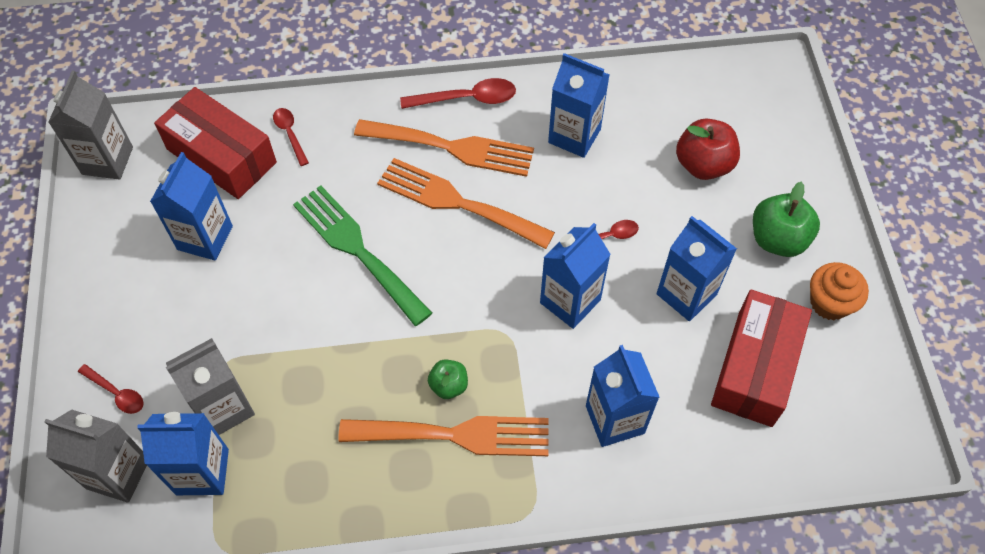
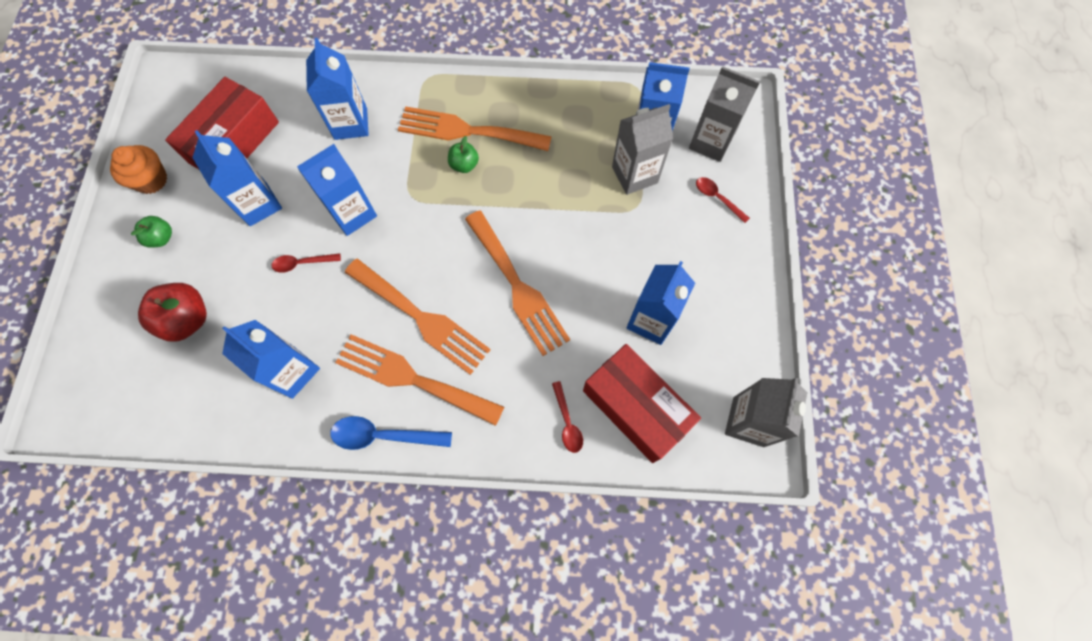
camera: 170 degrees left, 10 degrees up
(357, 249) = (518, 287): green fork -> orange fork
(467, 99) = (383, 435): red spoon -> blue spoon
(778, 239) = (161, 238): green apple -> green apple, size x0.58

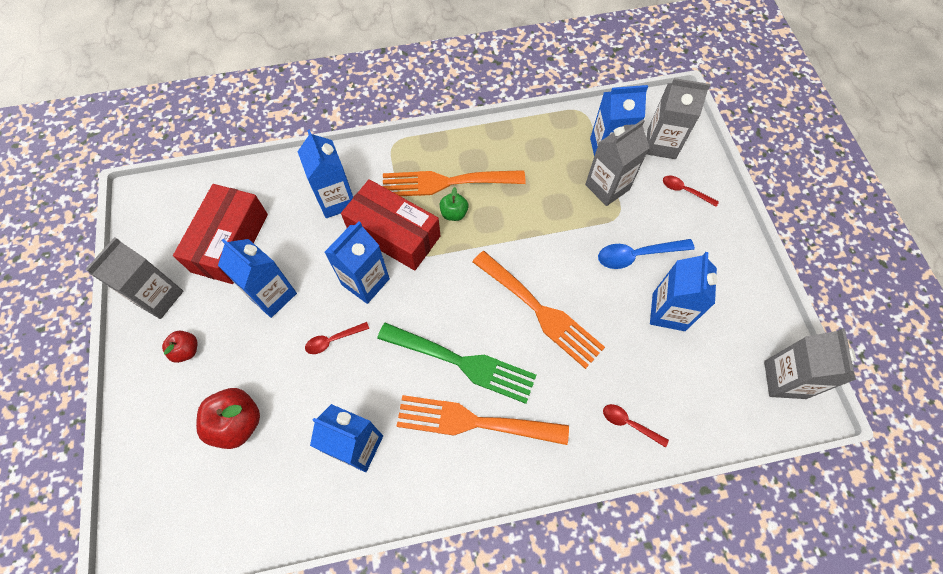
camera: 15 degrees left, 5 degrees down
(151, 180) = (159, 297): orange cupcake -> grey carton
(161, 238) = (186, 350): green apple -> red apple
(383, 435) = (465, 483): blue spoon -> blue spoon (637, 255)
(422, 318) = (463, 363): orange fork -> green fork
(567, 422) = (629, 424): red spoon -> red spoon turned 150 degrees clockwise
(636, 407) = (684, 393): red box -> red box (394, 234)

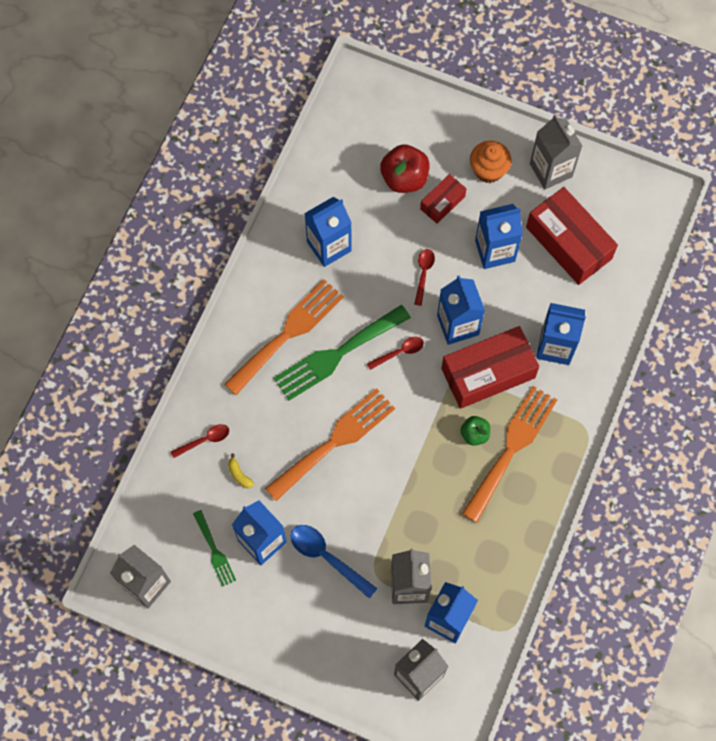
camera: 125 degrees right, 5 degrees up
(186, 350) = (488, 170): red apple -> orange cupcake
(246, 370) = (442, 202): none -> red box
(541, 312) = (335, 441): orange fork -> orange fork turned 150 degrees clockwise
(633, 370) = (239, 474): none -> yellow banana
(637, 255) = (327, 557): blue spoon -> blue spoon turned 75 degrees counterclockwise
(684, 191) = (356, 653): red spoon -> red spoon (399, 352)
(709, 343) = (215, 551): none -> green fork

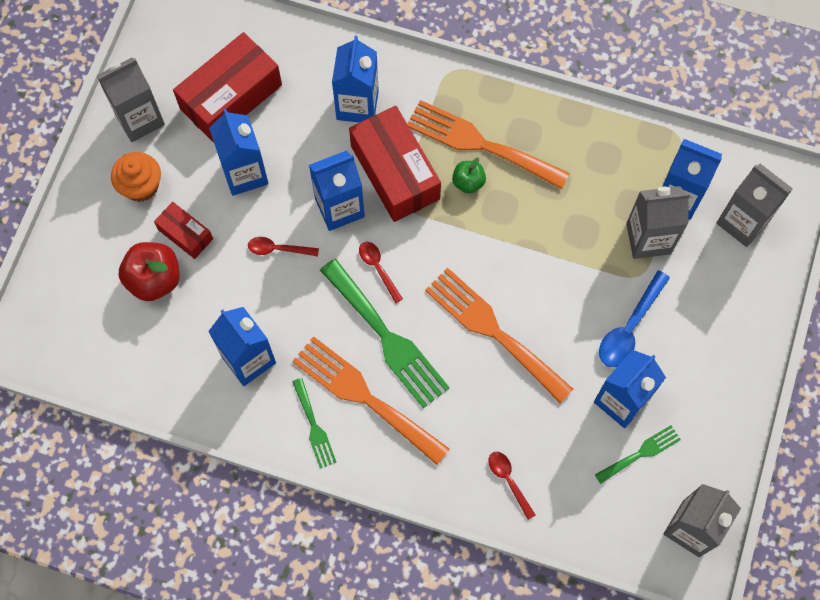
camera: 95 degrees left, 0 degrees up
(239, 474) = (546, 435): yellow banana -> none
(267, 293) = (314, 427): none -> green fork

